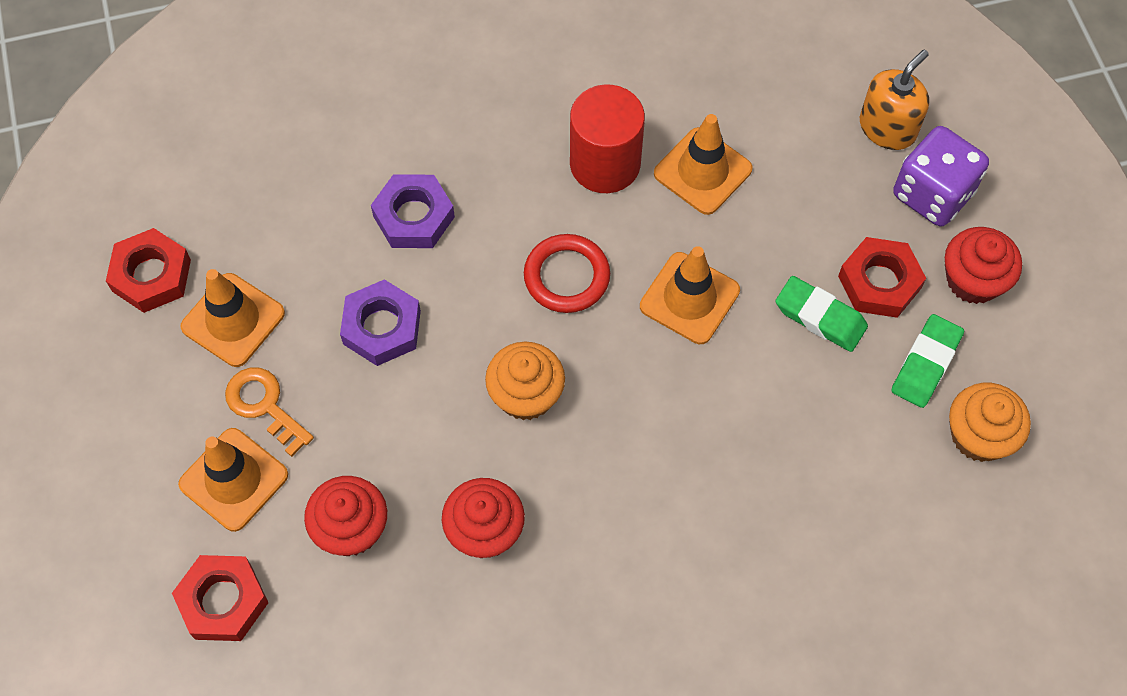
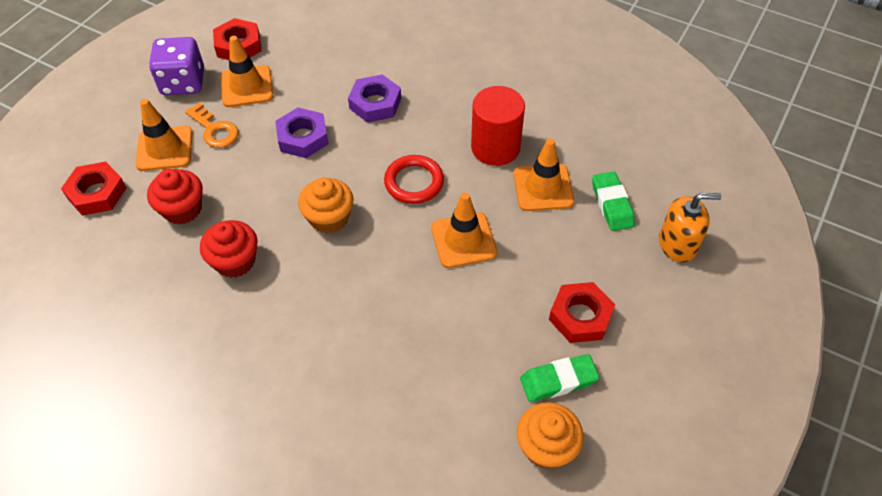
camera: 45 degrees right, 10 degrees down
(264, 405) = (214, 130): orange key -> orange key turned 135 degrees clockwise
(820, 317) = (524, 306): green eraser -> green eraser (612, 204)
(932, 194) = (667, 297): purple dice -> purple dice (183, 83)
(973, 280) = (641, 361): red cupcake -> none

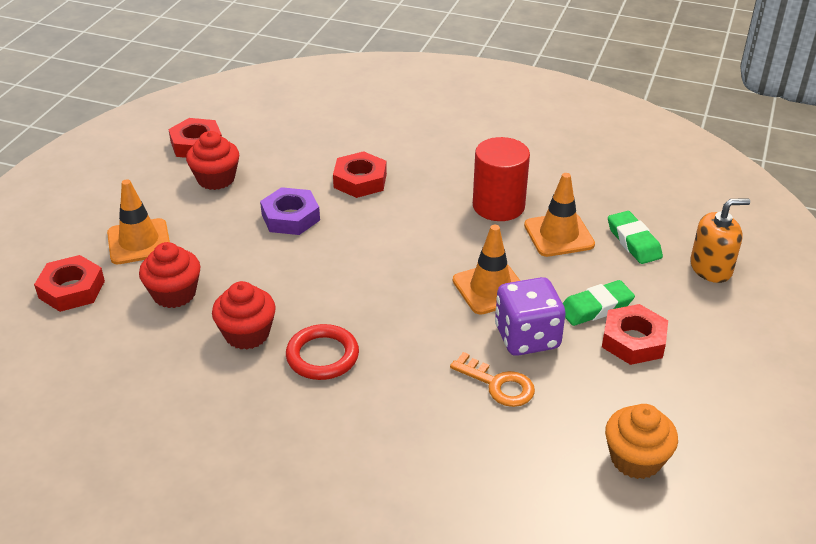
camera: 10 degrees left, 15 degrees down
(183, 83) = (144, 182): purple dice -> purple dice (527, 337)
(214, 130) = (191, 220): orange key -> orange key (498, 384)
(247, 86) = (216, 179): orange traffic cone -> red cupcake
(329, 218) = (340, 284): orange cupcake -> none
(375, 103) = (360, 180): purple nut -> red nut
(414, 182) = (422, 244): red ring -> red ring (322, 356)
(558, 381) = (629, 399): green eraser -> green eraser (596, 308)

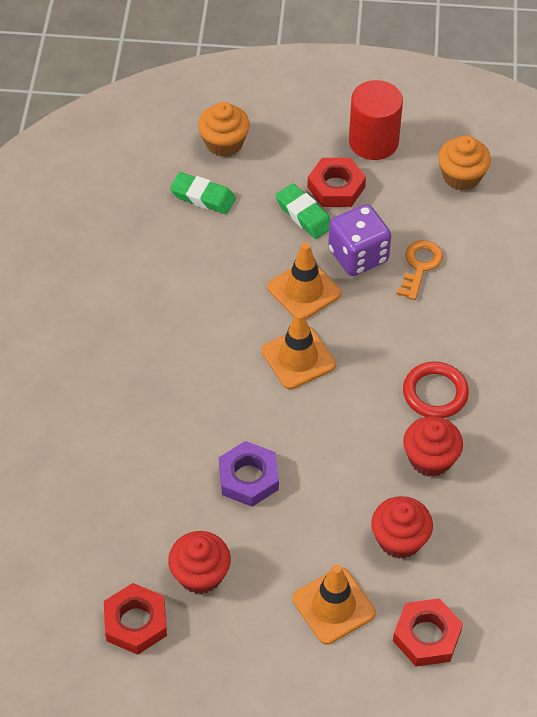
camera: 105 degrees left, 15 degrees up
(360, 180) = (165, 432): red nut -> none
(498, 206) = (176, 304): red cylinder -> red cylinder (373, 141)
(559, 235) = (209, 251): orange traffic cone -> orange traffic cone (298, 358)
(633, 242) = (203, 197): green eraser -> green eraser turned 60 degrees clockwise
(711, 268) = (224, 143): orange soap dispenser -> orange cupcake

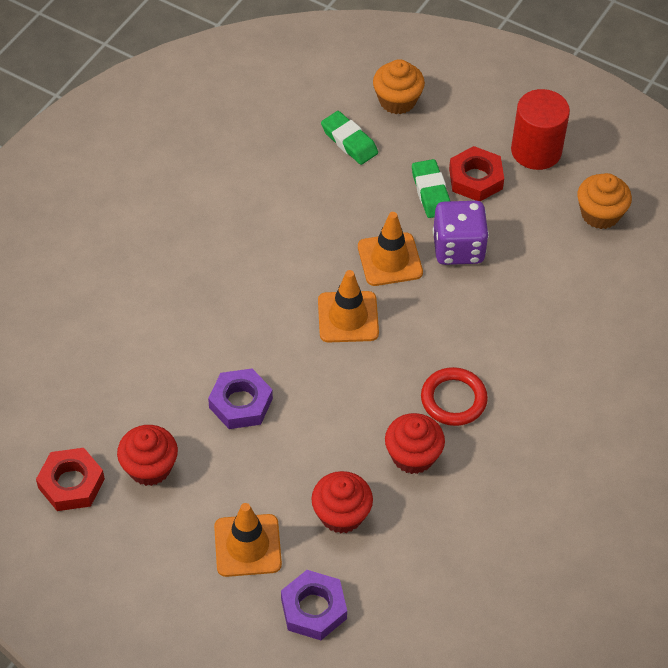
camera: 25 degrees right, 0 degrees up
(420, 266) = (510, 280): orange key -> none
(426, 636) = (313, 609): red nut -> purple nut

